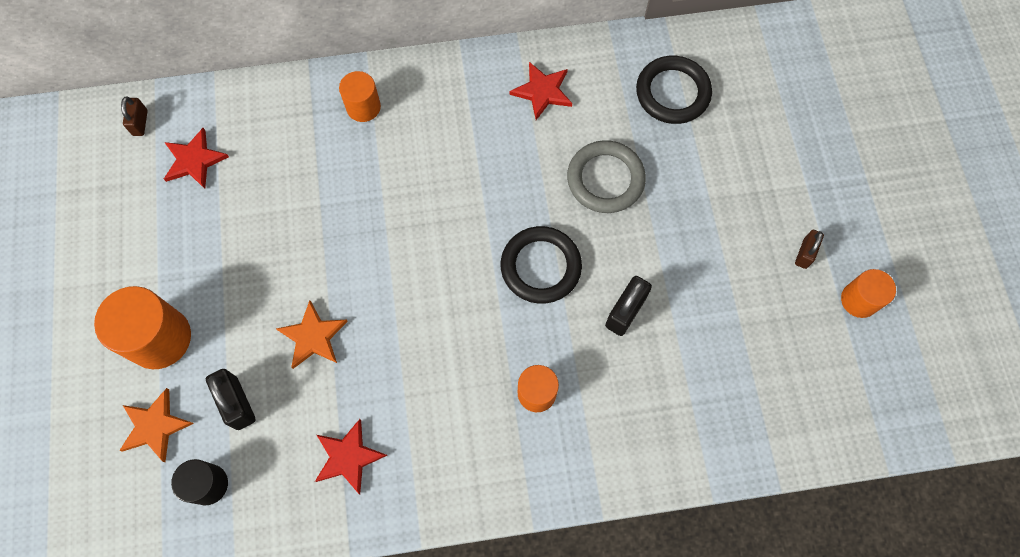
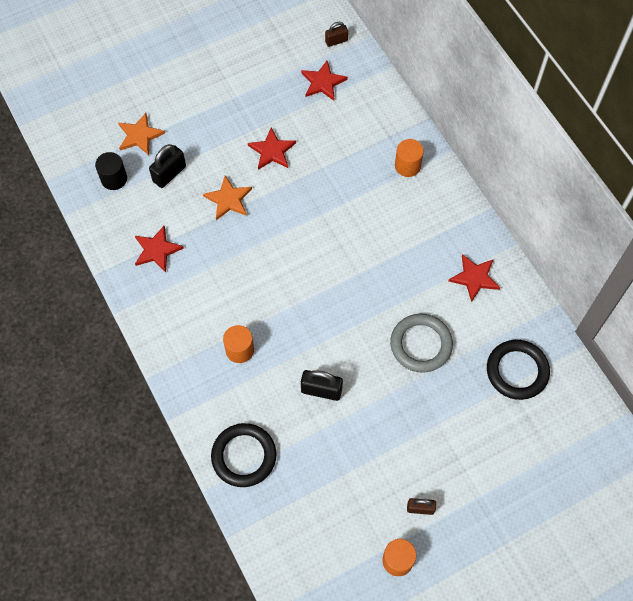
camera: 70 degrees right, 5 degrees down
(159, 338) = (195, 114): orange cylinder -> none
(266, 257) = (272, 151): none -> red star
(540, 267) = (333, 322): black ring -> black ring (244, 456)

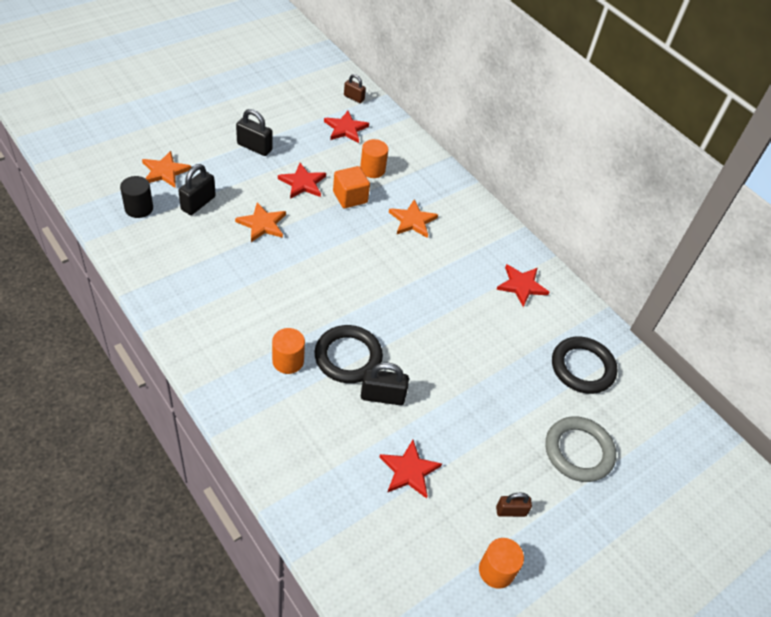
camera: 15 degrees left, 15 degrees down
(157, 250) = (189, 270): red star -> red star (409, 471)
(228, 106) = (254, 147): none -> black padlock
(244, 456) = (304, 469): black ring -> black ring (348, 357)
(317, 169) = (350, 197): none -> orange cube
(336, 41) = (354, 98): brown padlock -> brown padlock turned 60 degrees clockwise
(376, 198) = (412, 220): none -> orange star
(407, 166) = (438, 193): orange cylinder -> orange cylinder (372, 169)
(421, 344) = (480, 347): grey ring -> grey ring (578, 451)

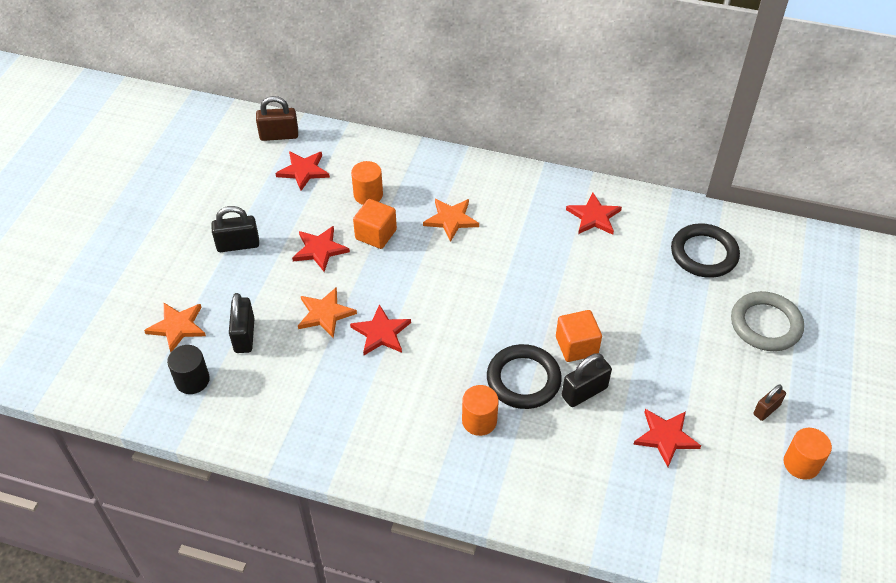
camera: 30 degrees left, 0 degrees up
(285, 260) = (381, 333): none -> red star
(354, 98) = (279, 135): brown padlock -> brown padlock, size x1.55
(411, 362) = (576, 346): none -> orange cube

